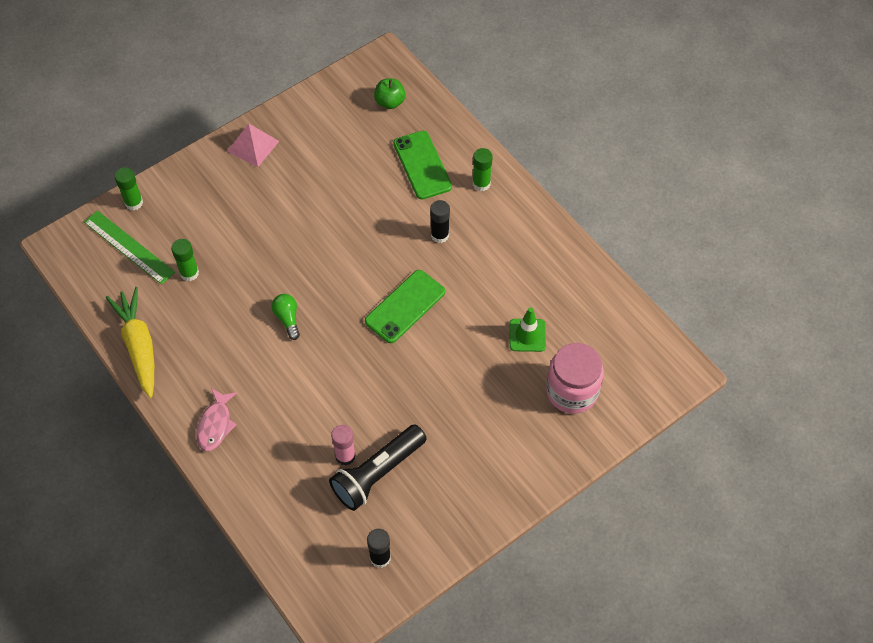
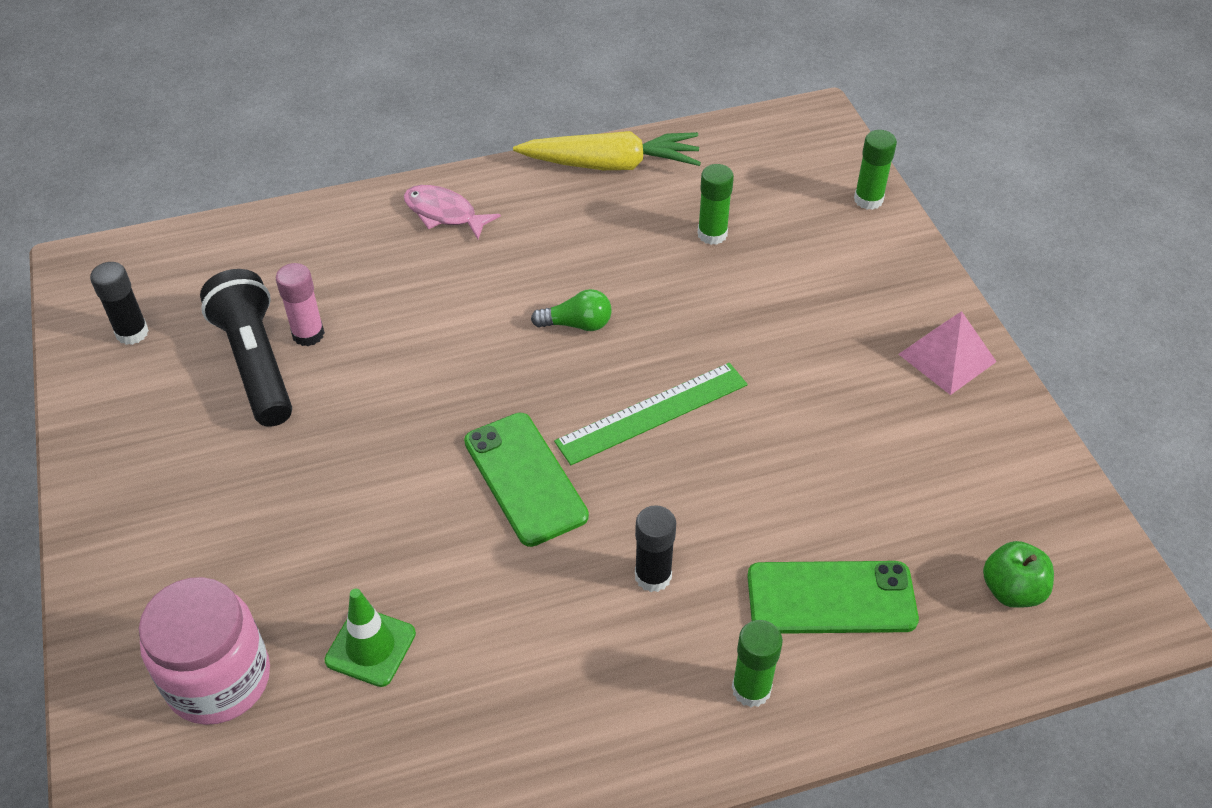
camera: 110 degrees right, 10 degrees down
(129, 247) = (786, 182): green ruler -> green ruler (652, 413)

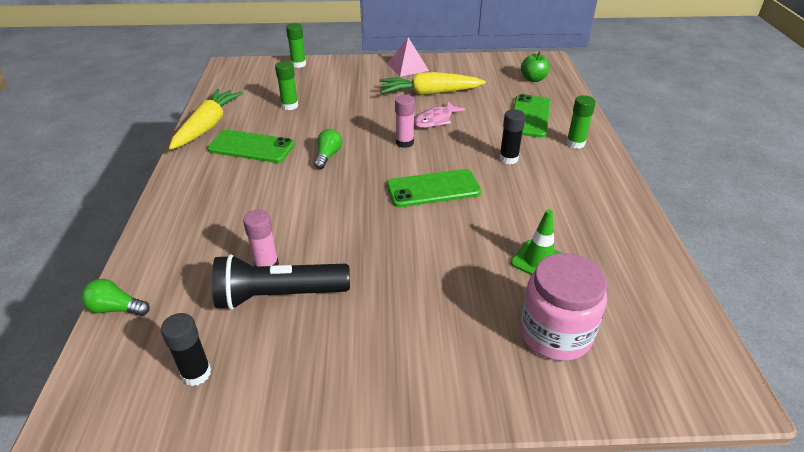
camera: 75 degrees left, 10 degrees down
(219, 233) = (116, 308): none -> green light bulb
(444, 213) = (195, 192): pink fish -> pink fish (435, 120)
(571, 230) = (251, 147): none -> green phone
(652, 413) = (404, 142): green ruler -> pink glue stick
(850, 413) = (429, 93): none -> yellow carrot

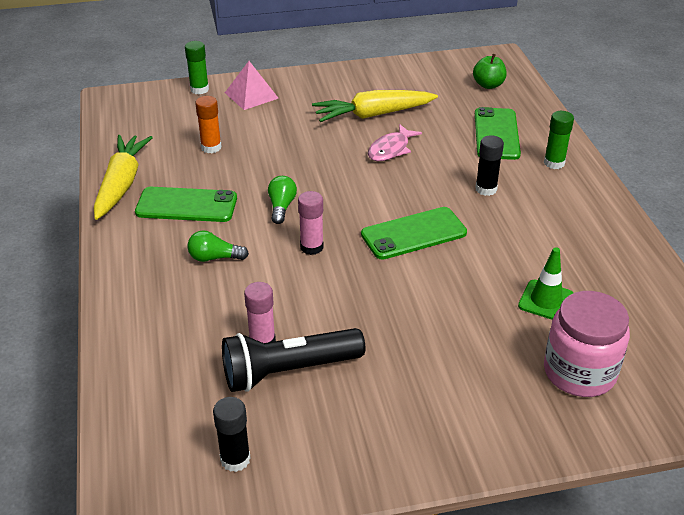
camera: 10 degrees left, 0 degrees up
(116, 308) = (117, 407): green light bulb -> green light bulb (214, 258)
(290, 106) = (211, 147): green glue stick -> orange glue stick
(404, 142) = (364, 181): pink glue stick -> pink glue stick (311, 247)
(408, 67) = (336, 81): pink pyramid -> pink pyramid (251, 95)

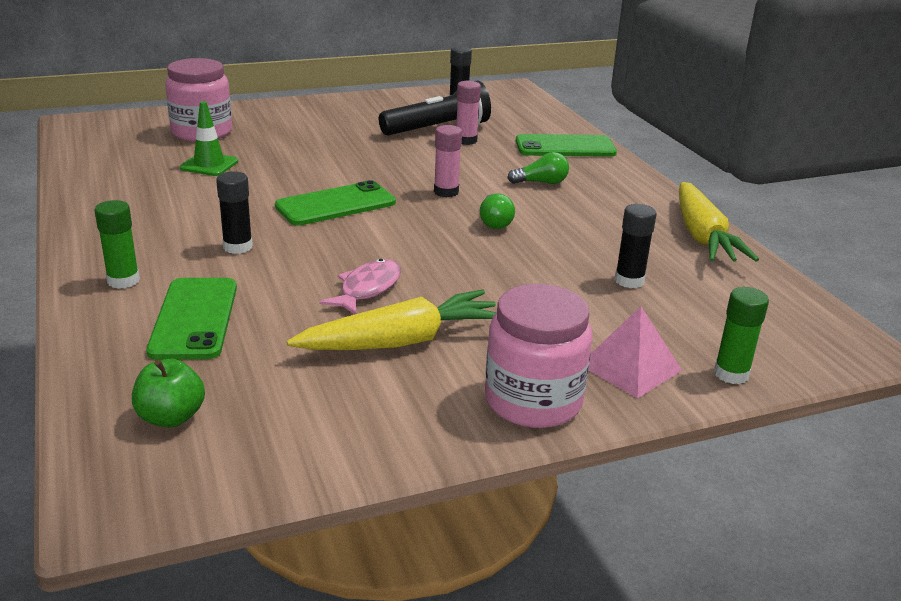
camera: 170 degrees right, 10 degrees down
(186, 205) = (606, 220): green phone -> green phone (565, 147)
(211, 147) = (629, 281): orange glue stick -> black glue stick
(312, 83) = (533, 401): none -> pink jar

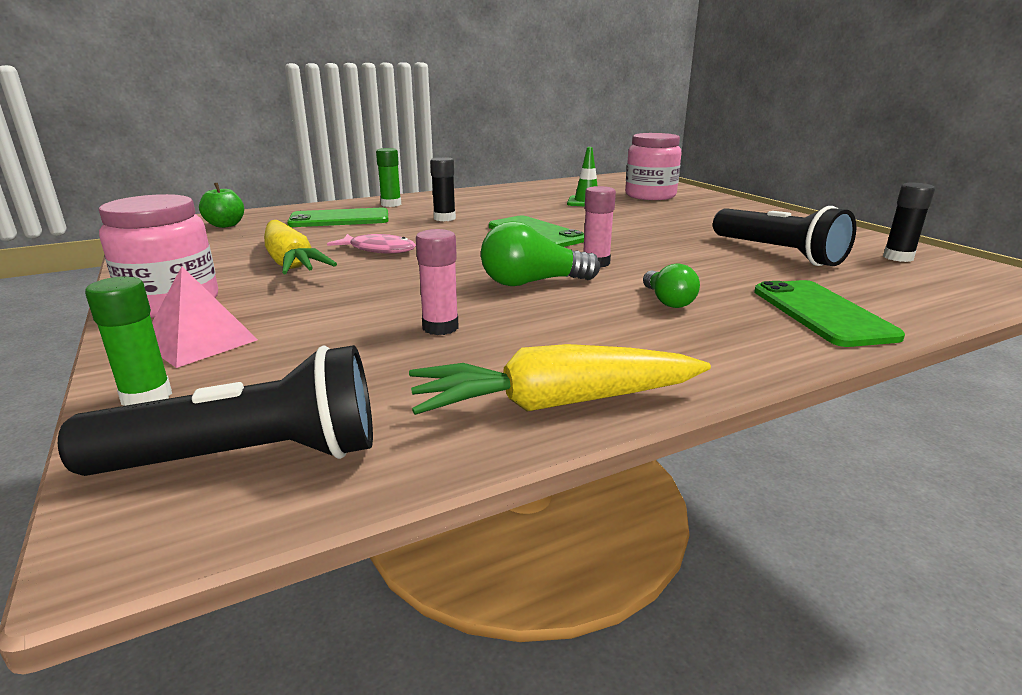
camera: 85 degrees right, 5 degrees down
(466, 140) = (760, 265): pink glue stick -> pink glue stick (440, 327)
(494, 222) = (532, 283): green light bulb -> green light bulb, size x1.58
(629, 281) = (396, 345): black glue stick -> none
(789, 325) = (248, 458): none -> black flashlight

